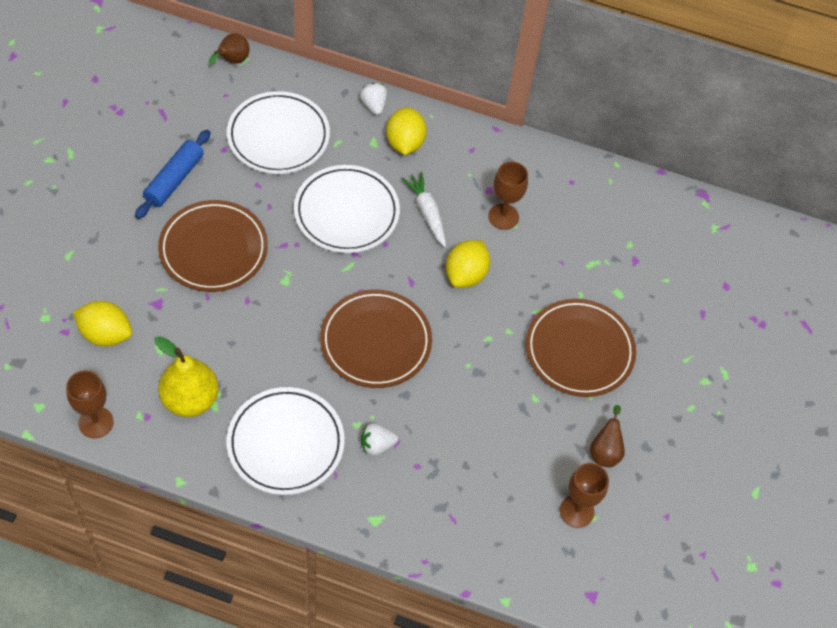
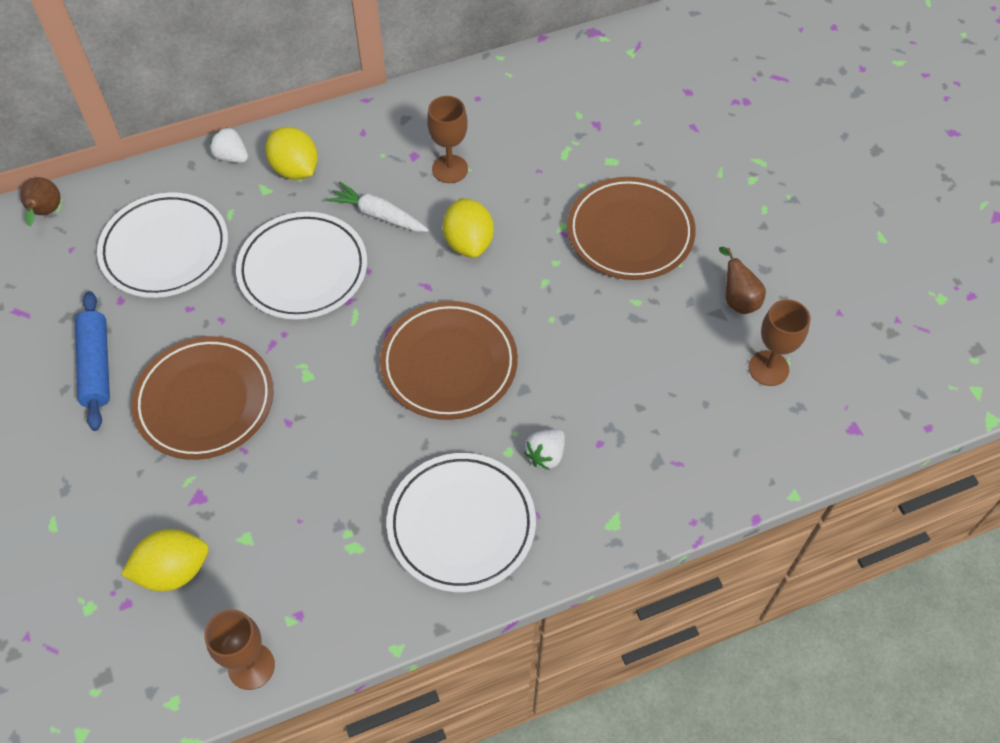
camera: 35 degrees left, 0 degrees up
(190, 399) = (326, 561): yellow pear -> none

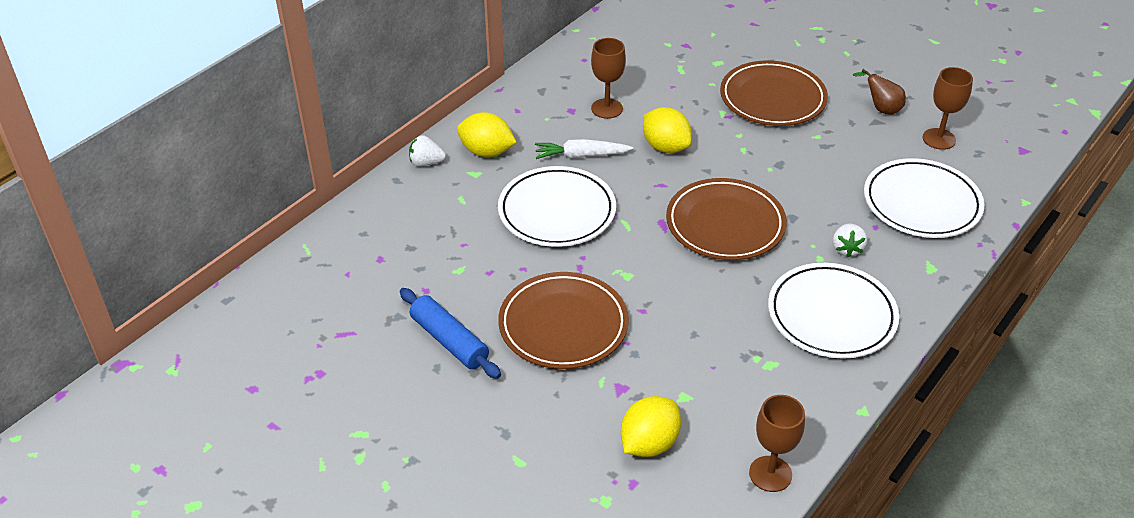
camera: 30 degrees left, 15 degrees down
(46, 213) = (300, 258): brown pear -> none
(165, 249) = (430, 242): white plate -> white plate (921, 203)

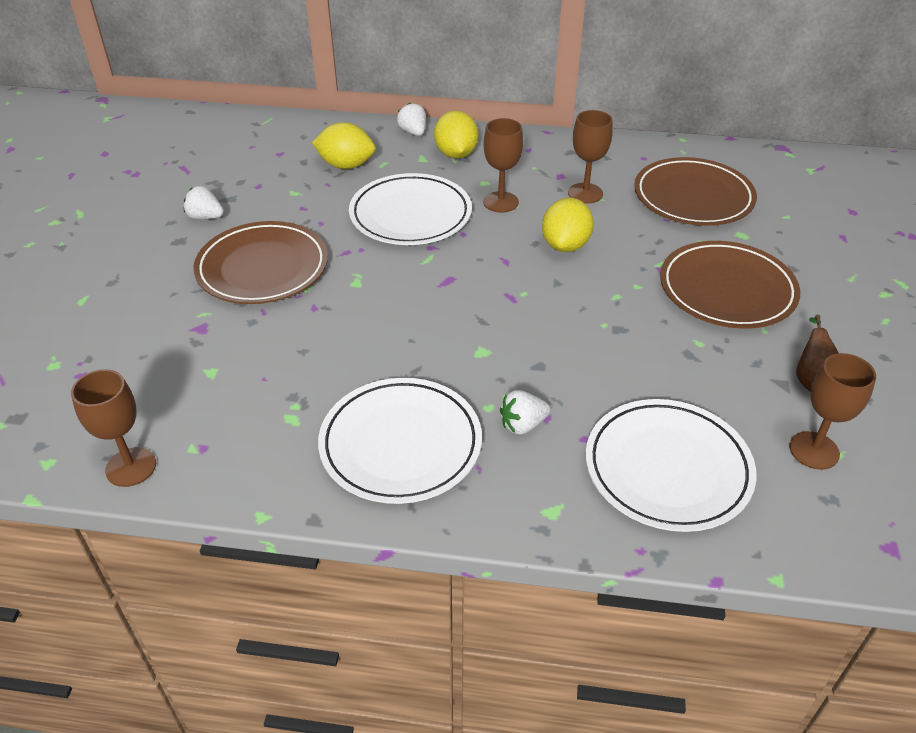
camera: 60 degrees right, 0 degrees up
(449, 341) = (205, 217): blue rolling pin -> white strawberry
(581, 156) = (500, 202): white carrot -> brown goblet
(649, 443) = (136, 369): yellow lemon -> yellow lemon (346, 165)
(725, 224) = (483, 320): brown plate -> brown plate (693, 197)

